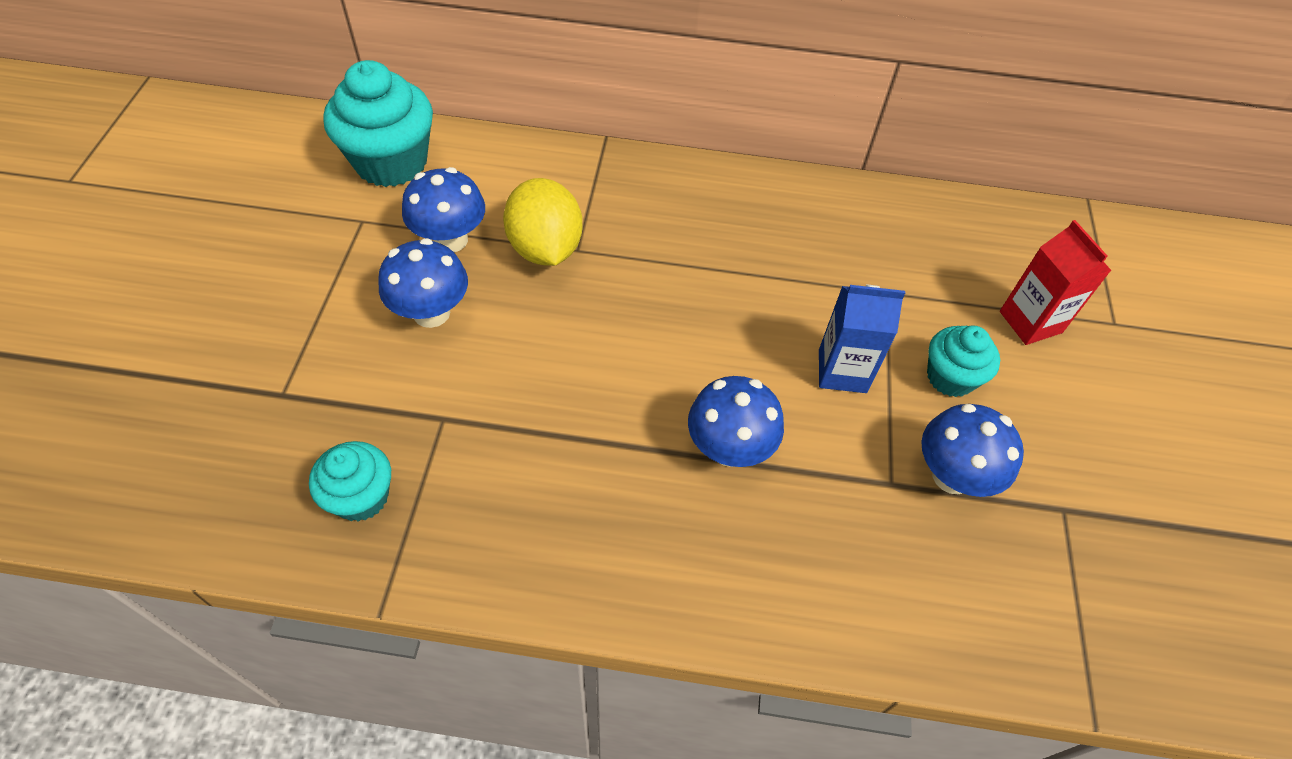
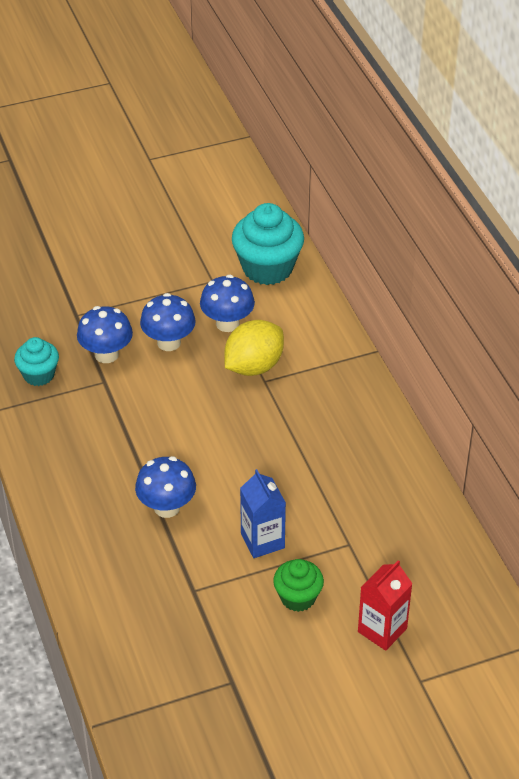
camera: 65 degrees right, 10 degrees down
(950, 377) = (298, 597): turquoise cupcake -> green cupcake
(952, 476) = (219, 618): blue mushroom -> blue mushroom (106, 354)

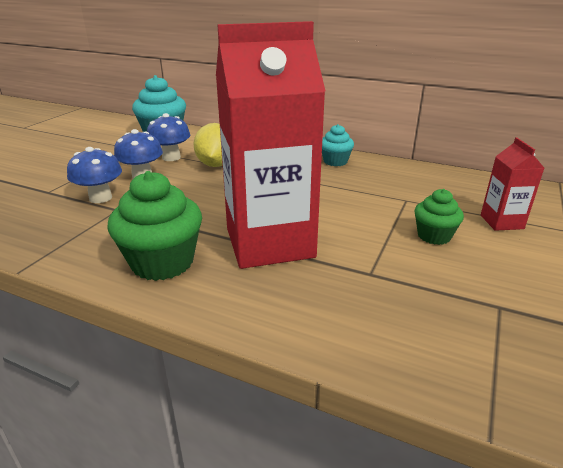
camera: 45 degrees left, 15 degrees down
(39, 375) = (51, 229): turquoise cupcake -> turquoise cupcake (335, 161)
(75, 472) = (162, 262): none -> green cupcake
(167, 507) = (269, 243): blue mushroom -> red carton
(262, 541) = (361, 224): blue carton -> none

